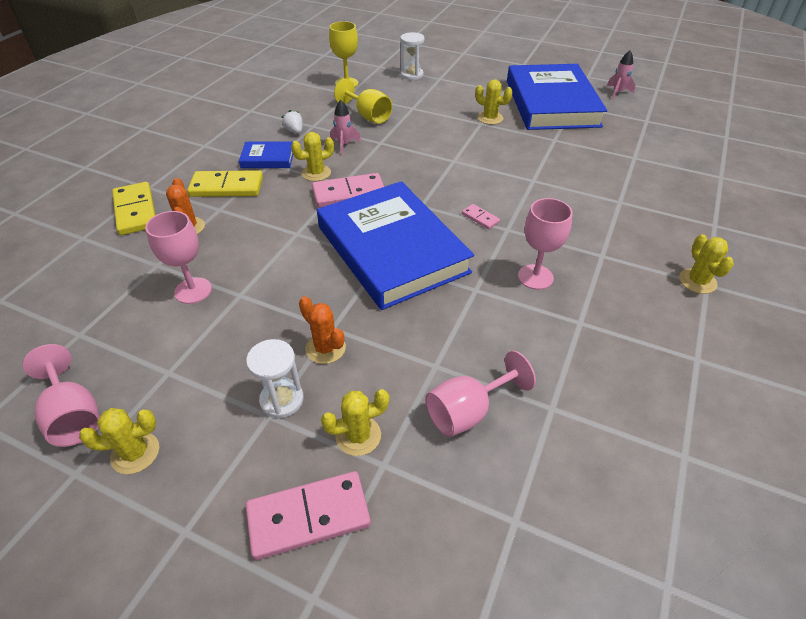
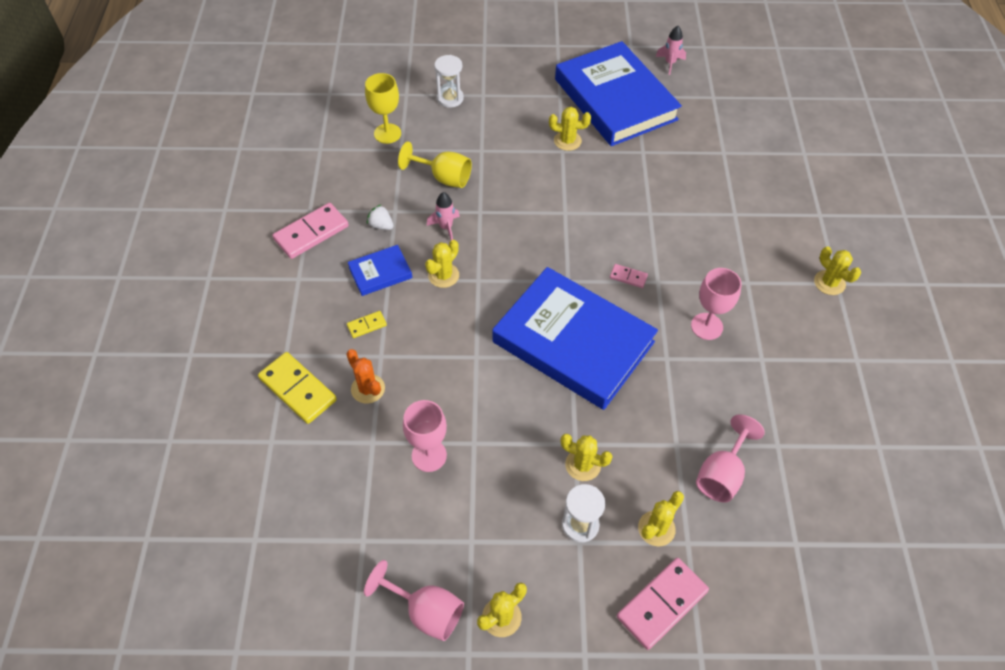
camera: 25 degrees left, 10 degrees up
(227, 187) = (366, 325): yellow domino -> yellow domino, size x0.49
(325, 348) = (583, 465): orange cactus -> yellow cactus
(349, 193) = (493, 290): pink domino -> pink domino (311, 233)

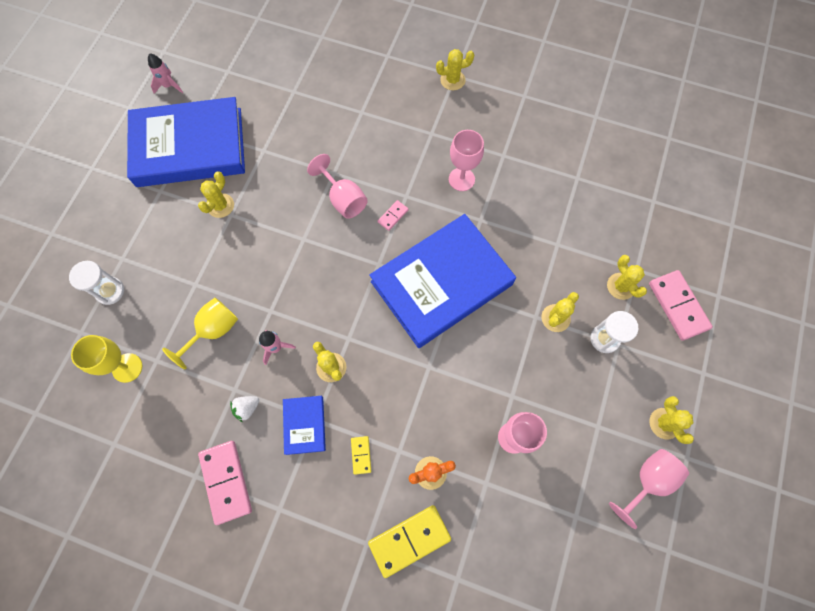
camera: 70 degrees left, 15 degrees up
(721, 474) = (590, 224): pink goblet -> pink goblet (343, 199)

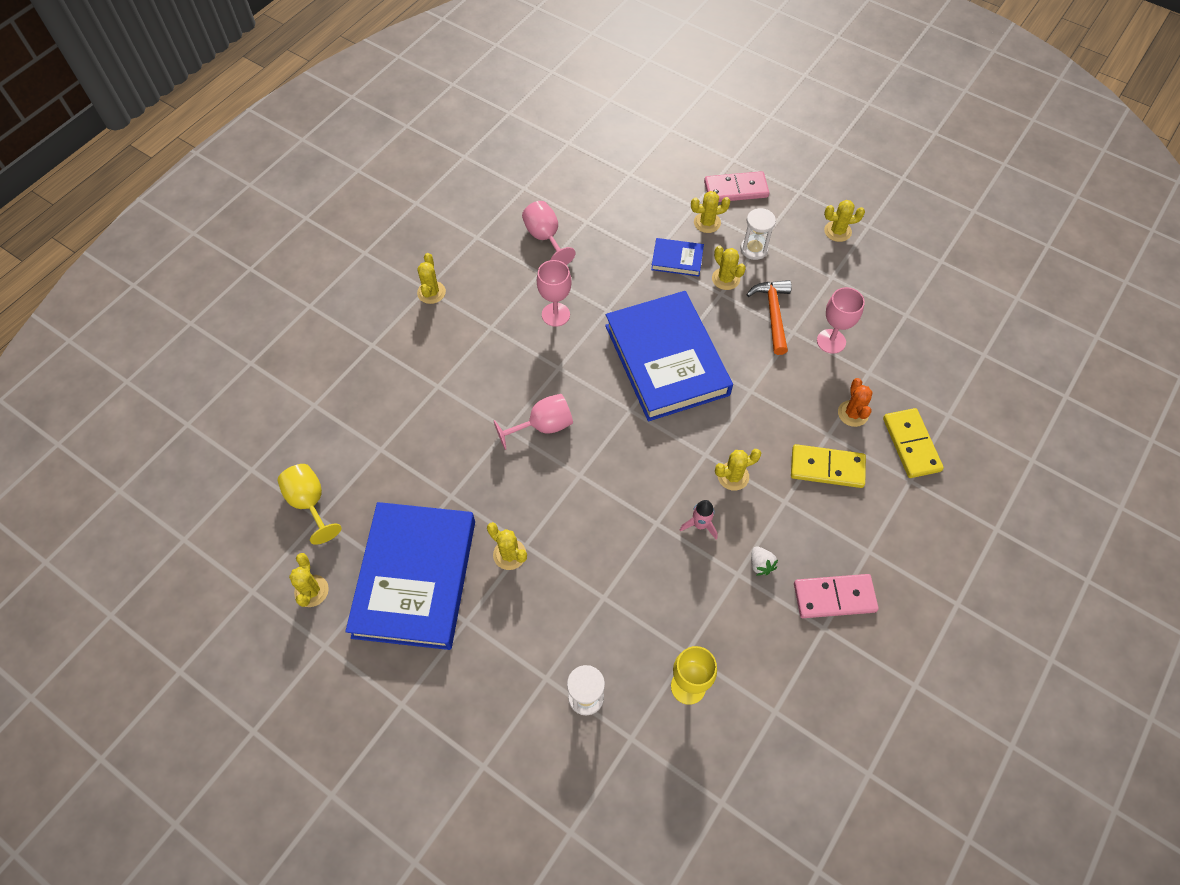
camera: 75 degrees left, 10 degrees down
(169, 86) = (311, 591): pink rocket -> yellow cactus
(213, 330) = (665, 585): yellow goblet -> yellow goblet (310, 503)
(305, 425) = (788, 512): blue book -> blue book (677, 259)
(361, 455) = (827, 468): yellow domino -> yellow domino, size x2.03
(393, 216) = (578, 385): pink domino -> none
(528, 372) = (773, 314): none -> orange hammer
(647, 481) = (883, 257): pink goblet -> pink goblet (545, 238)

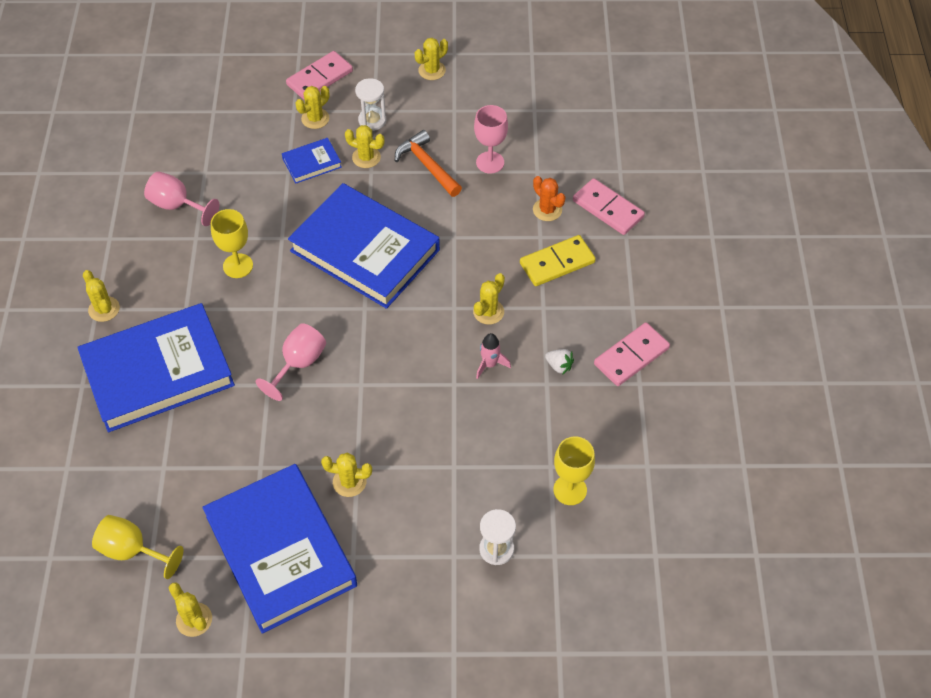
camera: 35 degrees left, 5 degrees down
(433, 367) = (158, 371): none -> blue book
(555, 314) = (238, 266): pink goblet -> yellow goblet
(911, 444) = (608, 209): yellow domino -> pink domino

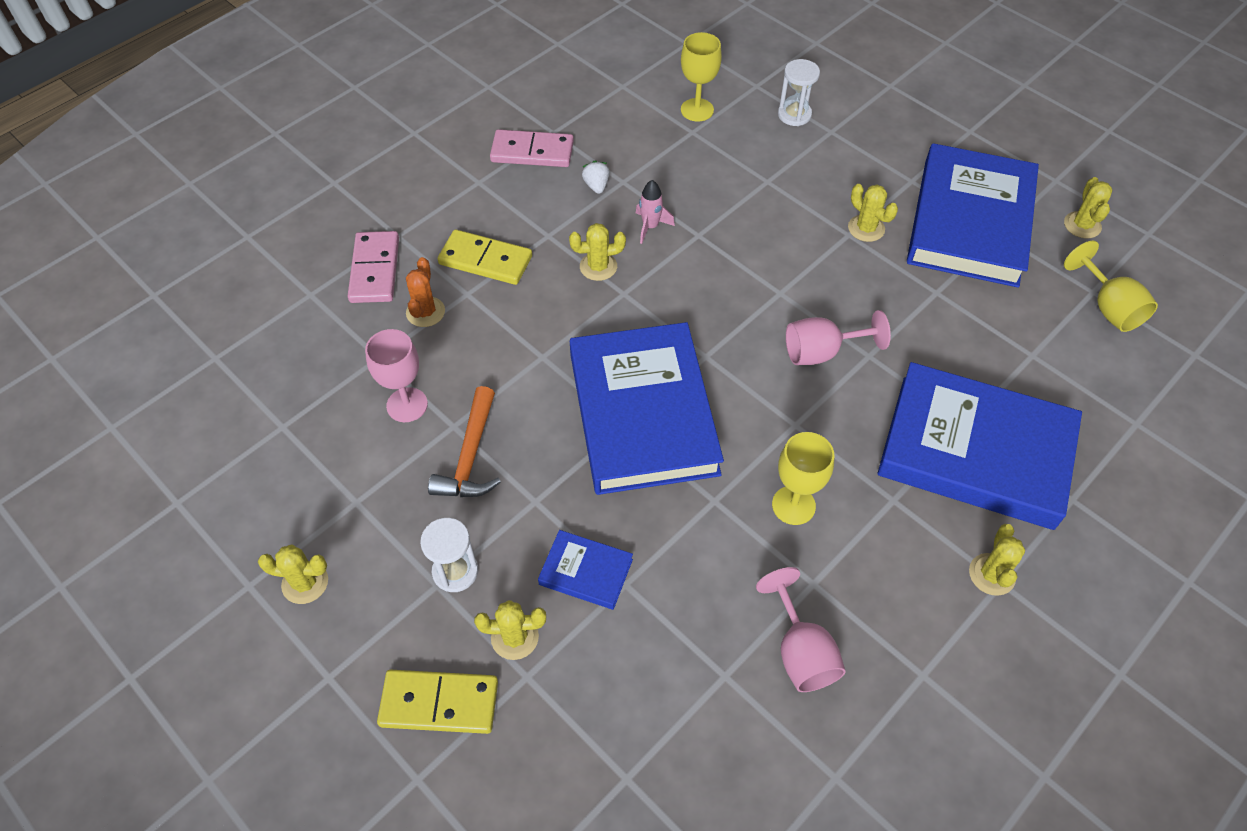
camera: 135 degrees left, 0 degrees up
(319, 78) = (439, 703): pink domino -> yellow domino
(366, 157) = (519, 524): yellow cactus -> none

